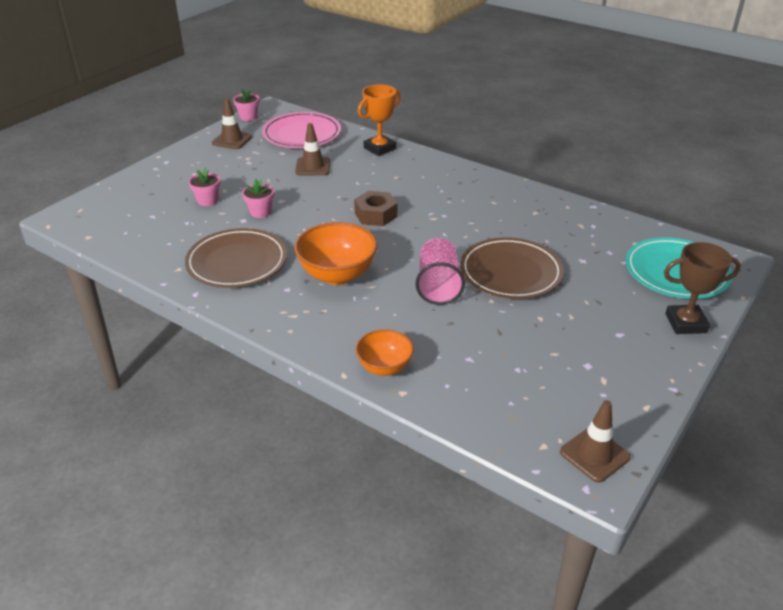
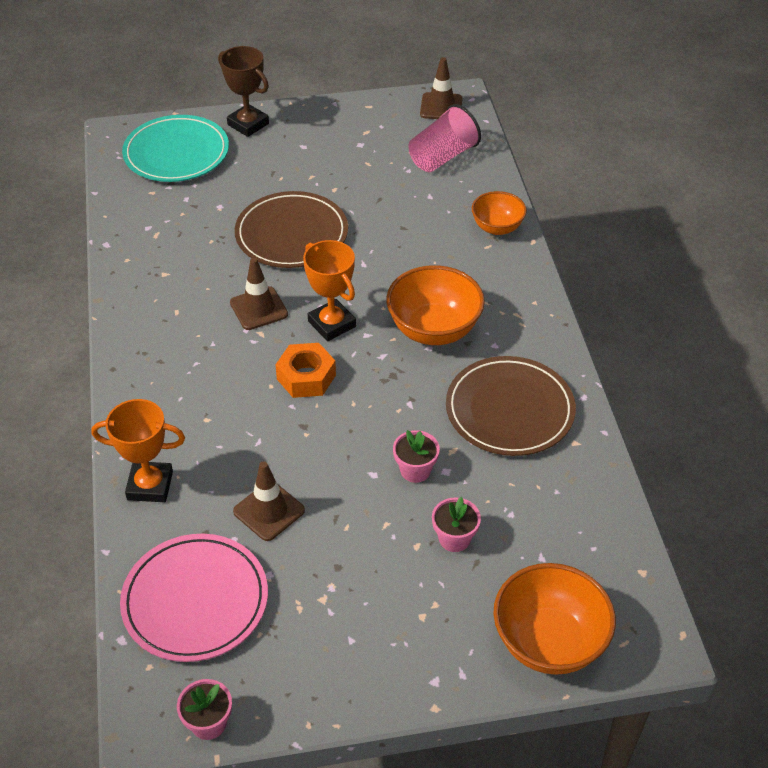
camera: 135 degrees left, 10 degrees up
(121, 193) = (548, 642): none -> orange bowl
(232, 140) = (298, 666): brown traffic cone -> brown traffic cone (259, 308)
(375, 215) = (306, 377): brown nut -> orange nut
(402, 243) = (332, 324): none -> orange trophy
(438, 286) = (366, 262): pink cup -> pink cup (442, 157)

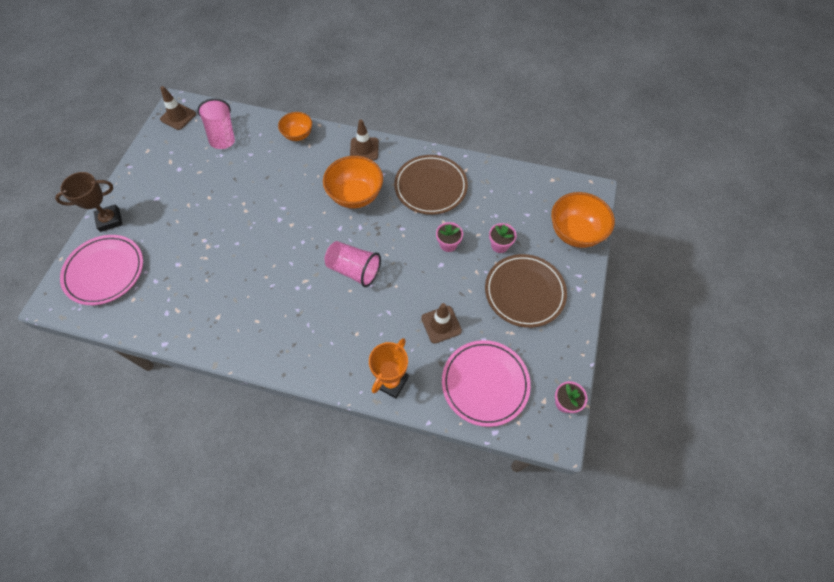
camera: 65 degrees left, 15 degrees up
(176, 153) = (105, 271): turquoise plate -> pink plate
(259, 308) = (284, 274): brown traffic cone -> brown traffic cone (364, 149)
(291, 234) = (232, 234): brown plate -> brown plate (524, 292)
(306, 377) = (354, 270): orange nut -> pink cup
(332, 324) = (321, 242): orange trophy -> none

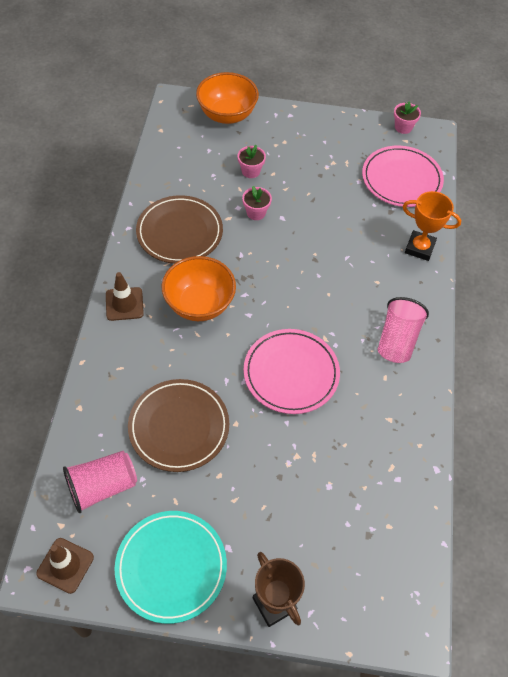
camera: 100 degrees left, 5 degrees down
(105, 271) = (357, 578): pink plate -> pink plate (291, 373)
(156, 167) = (171, 567): none -> turquoise plate
(298, 135) = (101, 384): orange bowl -> none
(354, 270) = (302, 293): pink cup -> pink cup (397, 340)
(441, 324) = (350, 213): brown traffic cone -> none
(524, 292) = (301, 152): brown plate -> brown plate (179, 427)

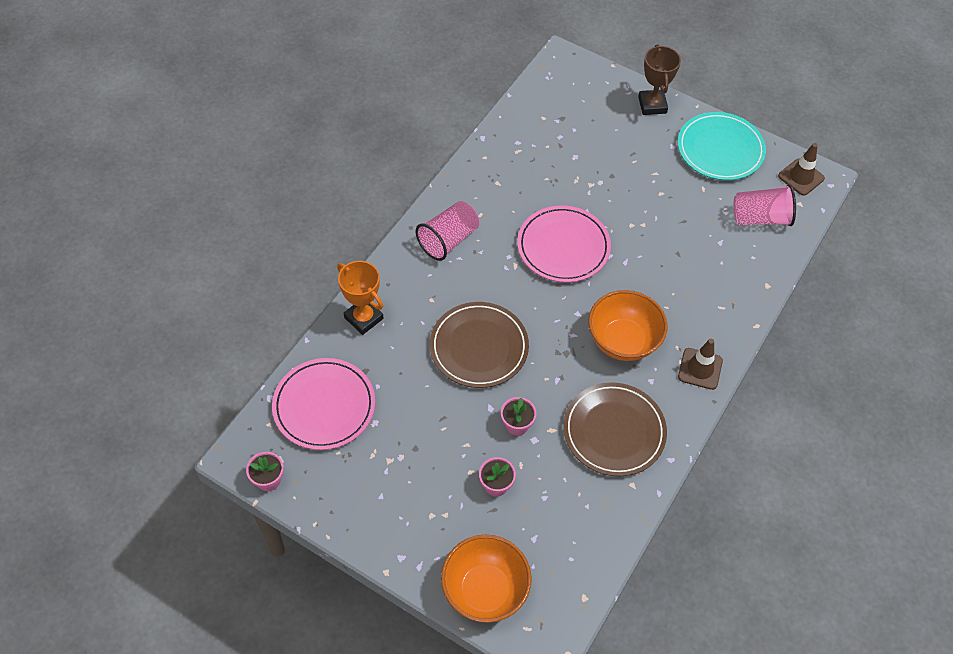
camera: 155 degrees left, 0 degrees up
(179, 427) = (682, 239): brown plate -> brown plate (479, 347)

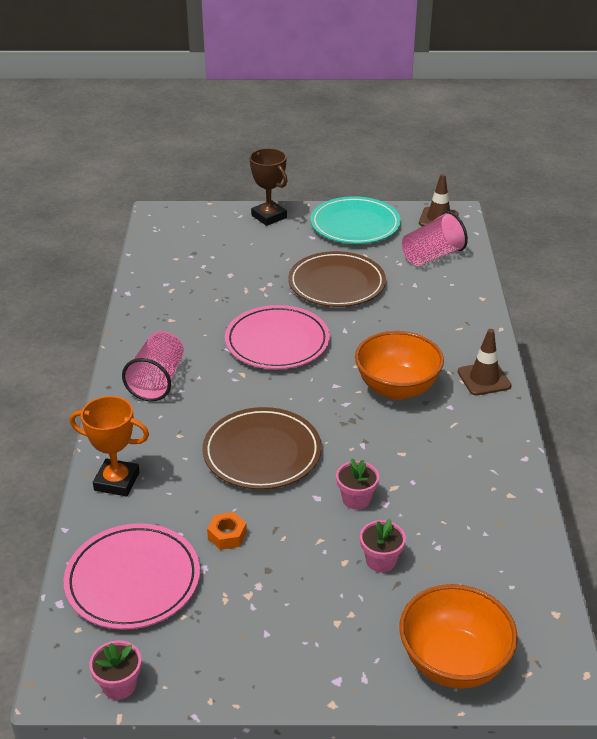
camera: 30 degrees left, 20 degrees down
(407, 405) = (227, 535): none -> orange nut
(614, 431) = (453, 460): brown plate -> brown plate (336, 284)

